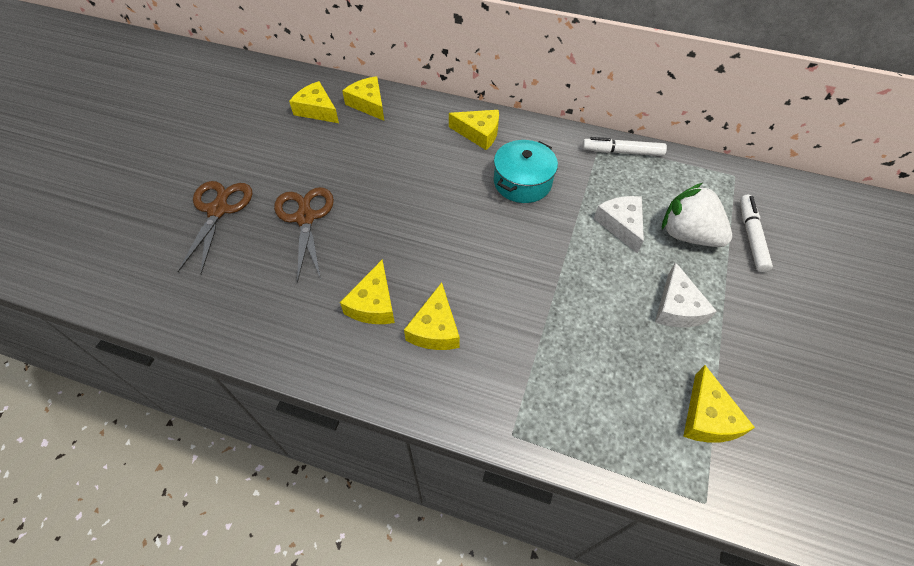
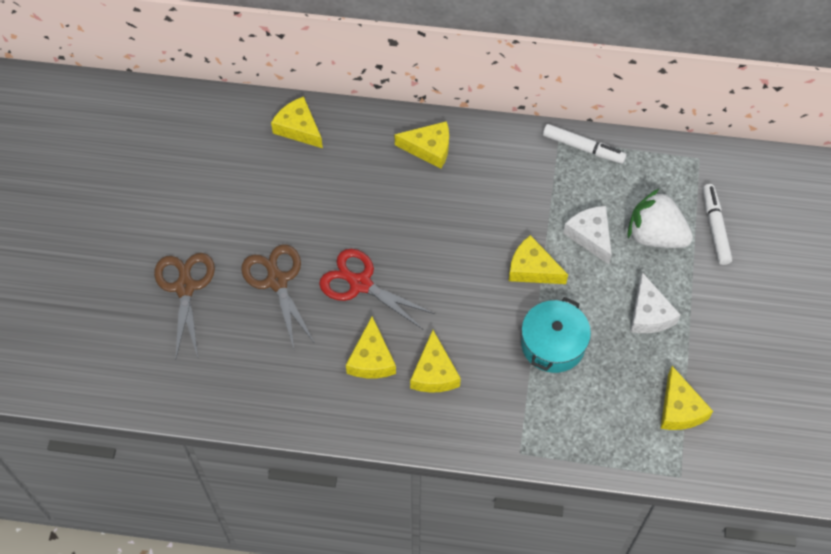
camera: 10 degrees left, 5 degrees up
(317, 110) = (244, 146): yellow cheese -> yellow cheese (532, 269)
(384, 232) = (360, 284): none -> red scissors
(522, 182) = (486, 202): turquoise pot -> turquoise pot (553, 344)
(622, 152) = (583, 148): white marker -> white marker turned 150 degrees counterclockwise

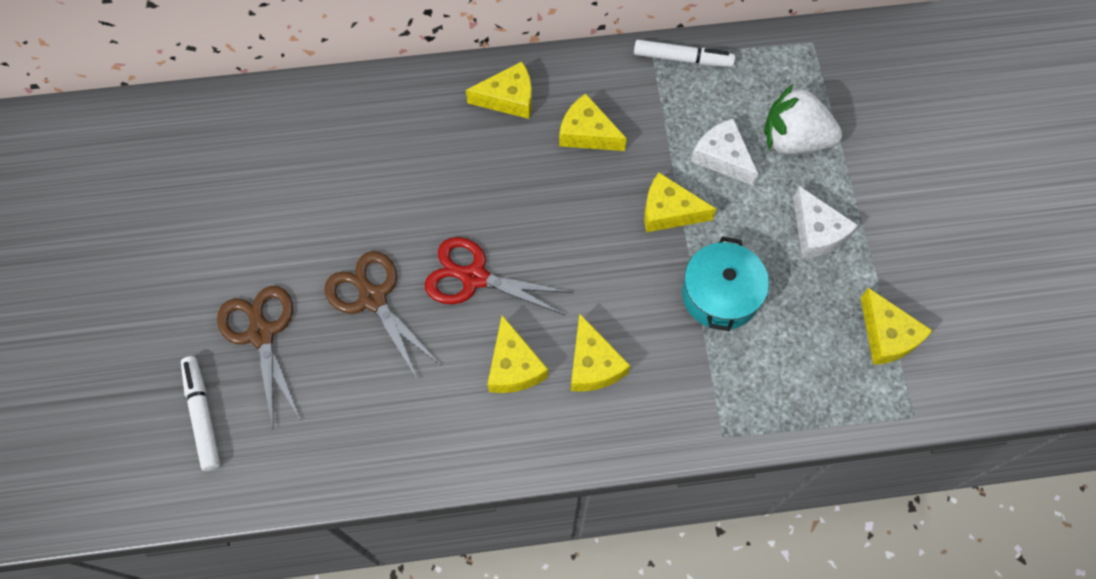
camera: 15 degrees left, 5 degrees up
(298, 128) = (348, 108): yellow cheese -> yellow cheese (587, 133)
(715, 227) = (855, 116): white marker -> white marker (203, 415)

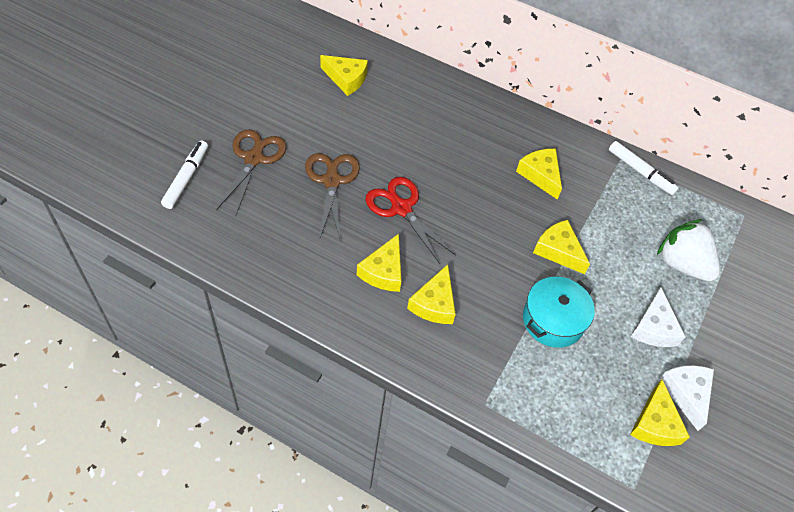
camera: 30 degrees right, 10 degrees down
(508, 98) = (505, 127): yellow cheese -> yellow cheese (346, 79)
(722, 157) = (621, 243): white cheese -> white cheese (686, 393)

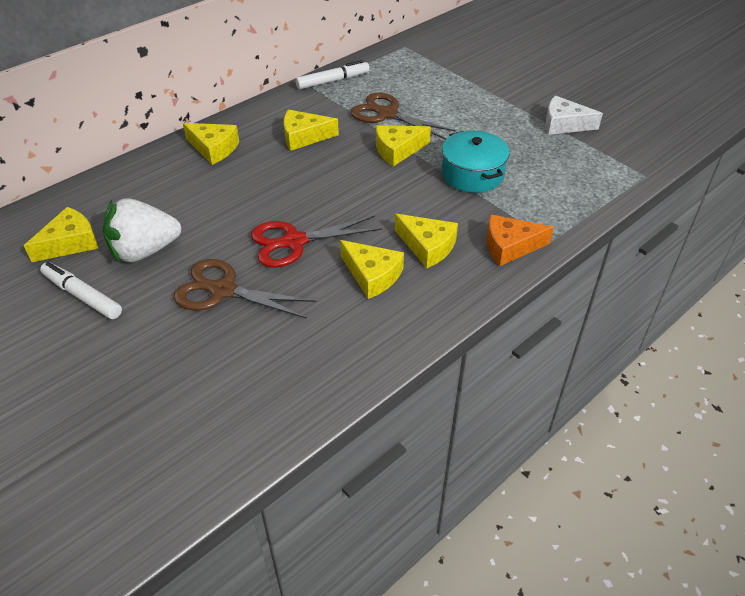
camera: 65 degrees left, 10 degrees down
(186, 178) = (129, 443): white marker -> white marker (82, 296)
(254, 159) = (141, 359): brown scissors -> brown scissors (387, 114)
(461, 369) = (510, 246): none -> orange cheese
(653, 327) = (497, 122): white cheese -> none
(655, 423) = (588, 148): yellow cheese -> yellow cheese (214, 148)
(681, 264) = (439, 89): white strawberry -> white strawberry (144, 251)

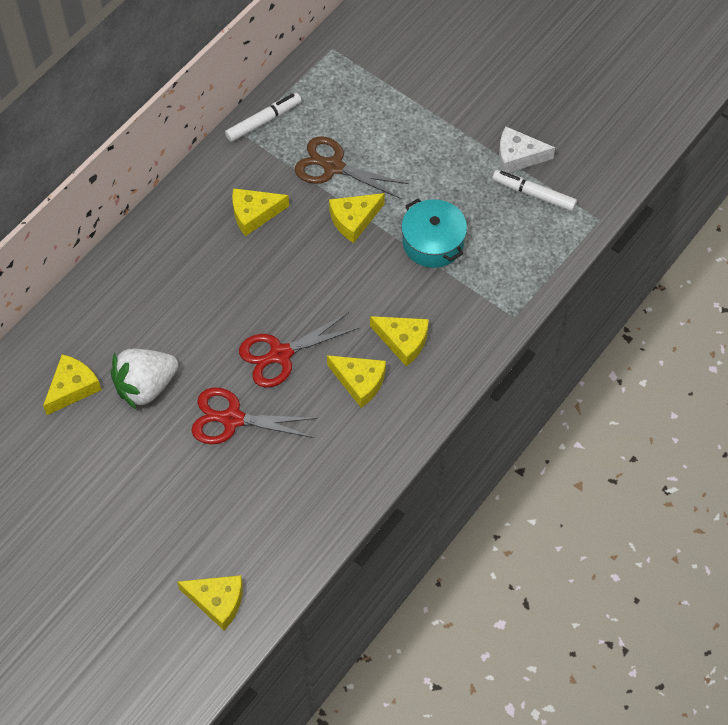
camera: 10 degrees left, 15 degrees up
(82, 296) = (110, 444): white marker -> white marker (533, 194)
(214, 148) = (166, 245): yellow cheese -> yellow cheese (217, 601)
(223, 290) = (232, 419): brown scissors -> red scissors
(510, 246) = (477, 330): orange cheese -> none

